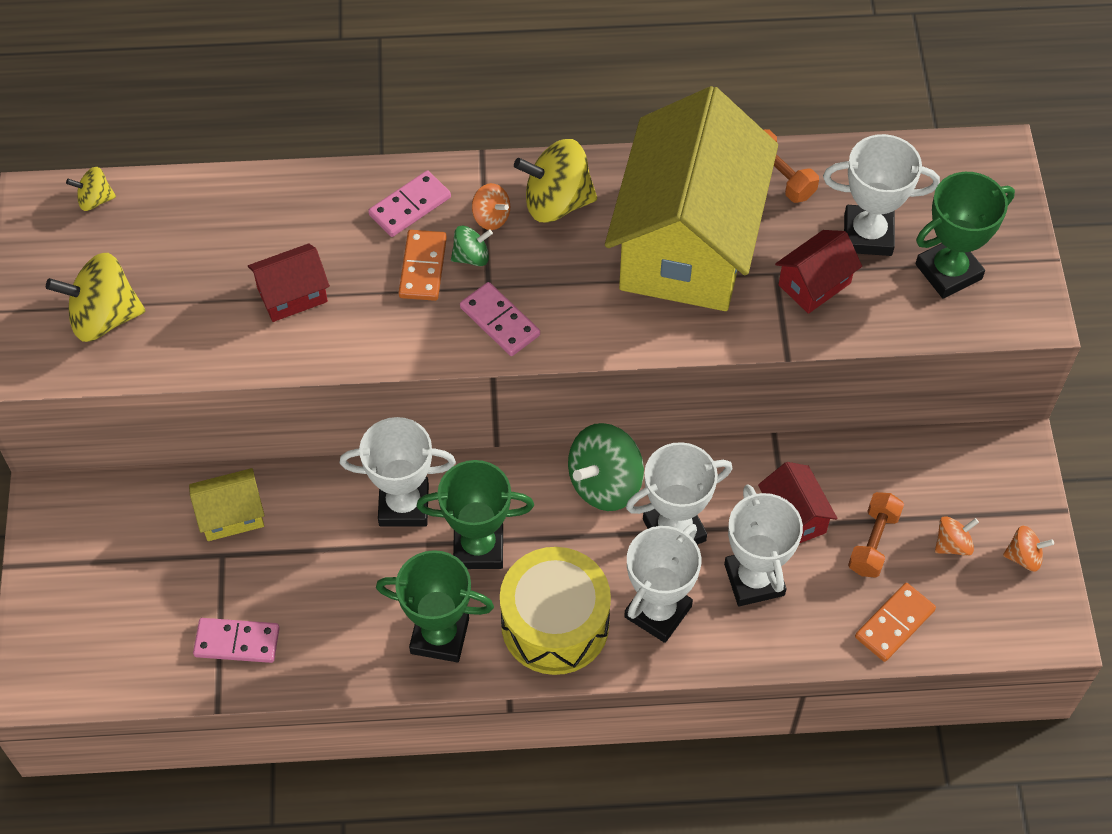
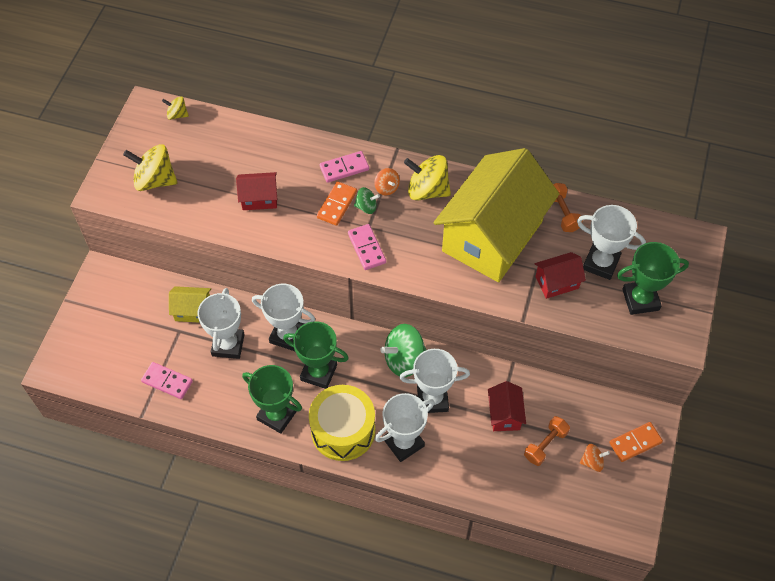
camera: 20 degrees right, 0 degrees up
(754, 580) = (466, 443): white trophy -> white trophy (228, 345)
(894, 623) = (538, 496): orange domino -> orange domino (635, 442)
(1024, 557) = (632, 483): orange spinning top -> none

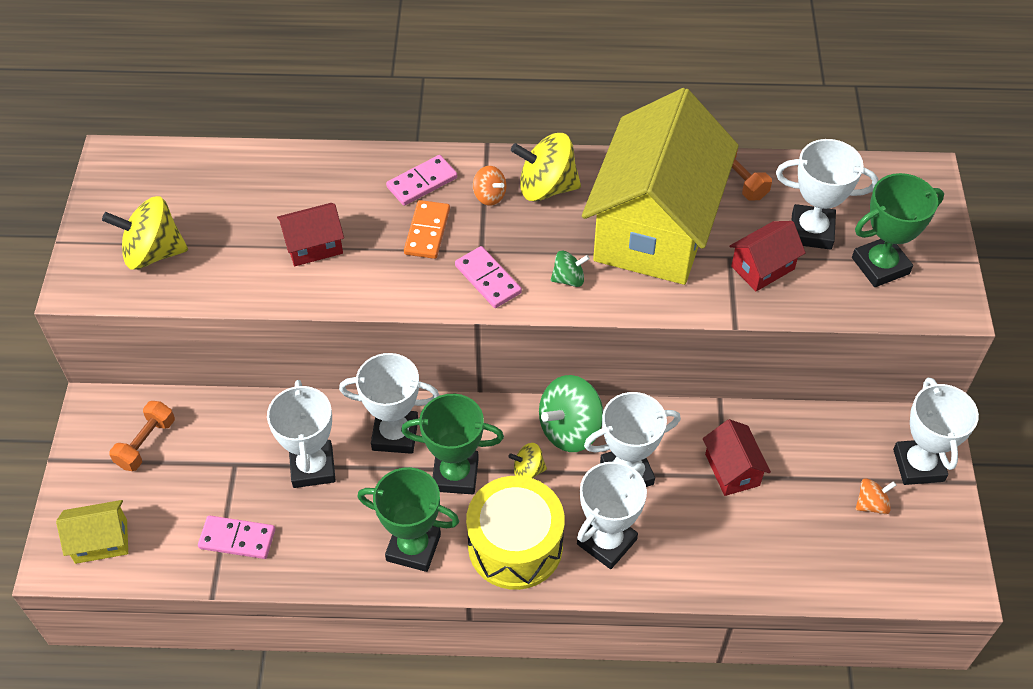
camera: 15 degrees left, 5 degrees down
(177, 115) = (161, 160): yellow spinning top -> yellow spinning top (528, 470)
(193, 310) = (247, 432): yellow house -> yellow house (101, 541)
(366, 207) = (469, 226): green spinning top -> green spinning top (568, 279)
(545, 445) = (801, 497): orange dumbbell -> orange dumbbell (146, 443)
(635, 442) = (918, 465): orange domino -> white trophy

